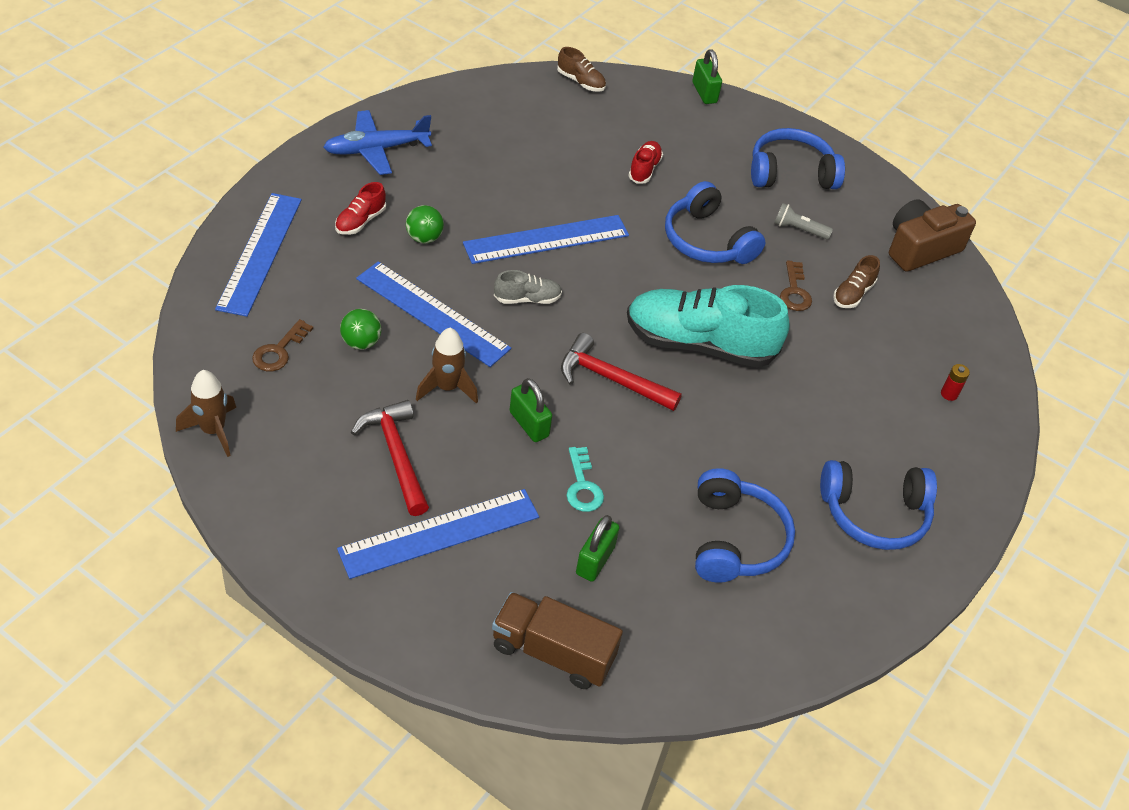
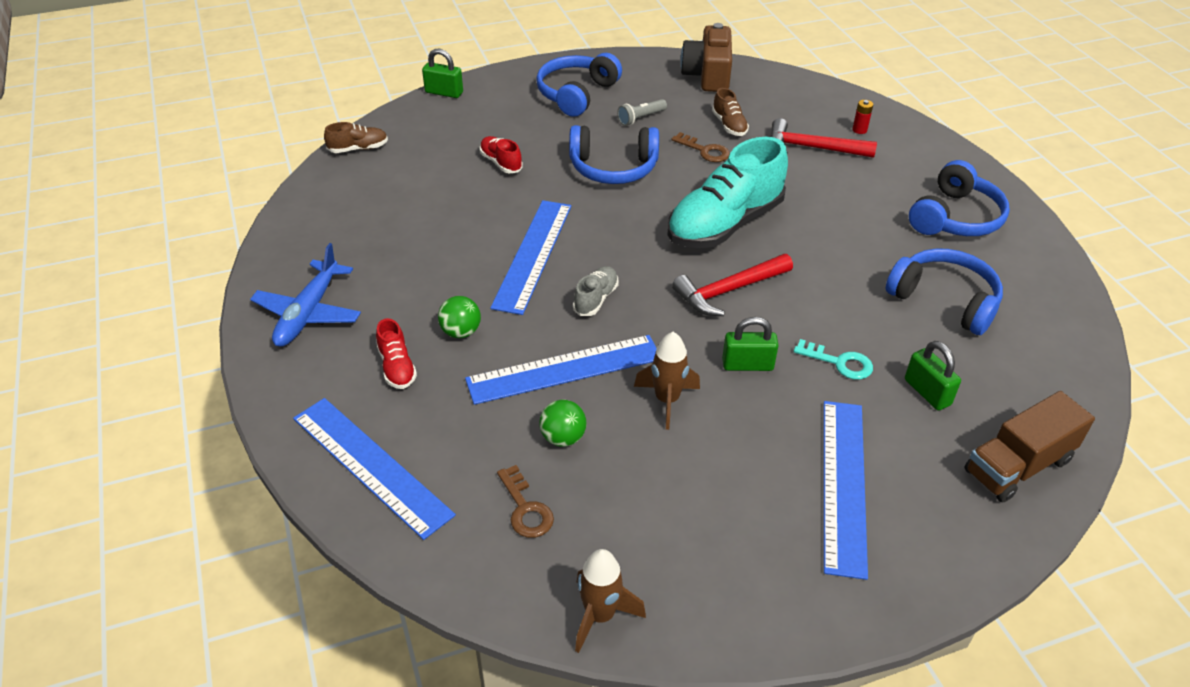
camera: 50 degrees left, 5 degrees down
(396, 455) = (728, 475): red hammer -> red hammer (812, 148)

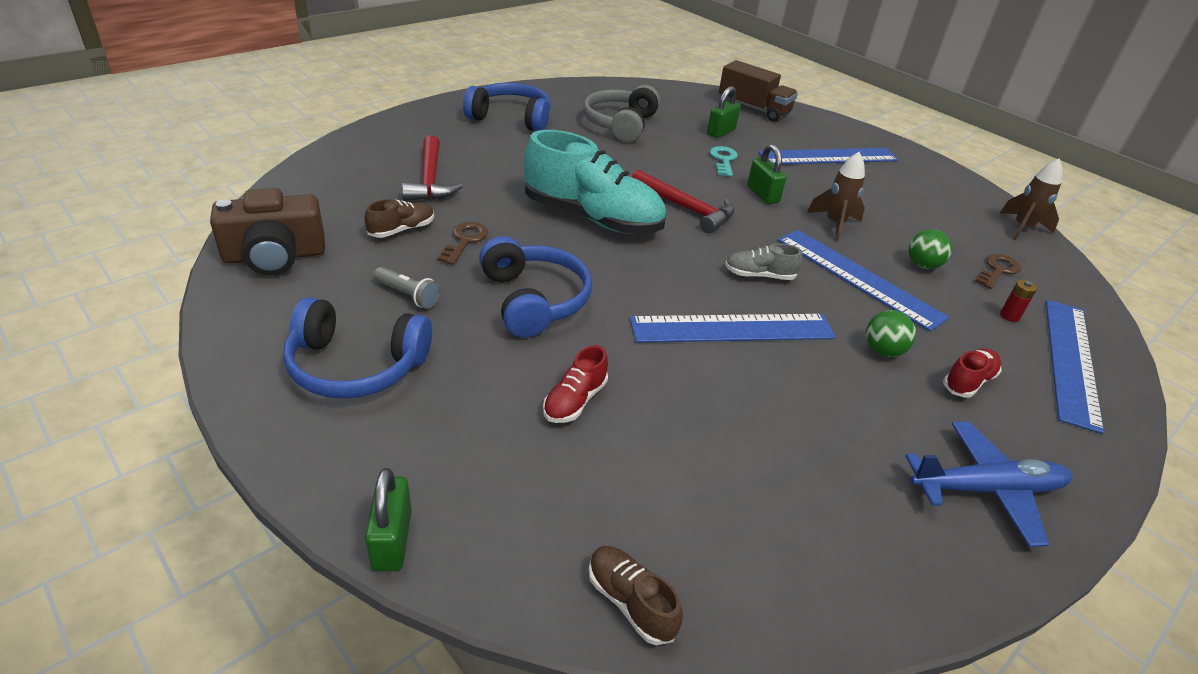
camera: 115 degrees left, 5 degrees down
(859, 130) = (384, 157): red battery -> red battery (1009, 316)
(944, 300) = (620, 124): blue headphones -> grey headphones

